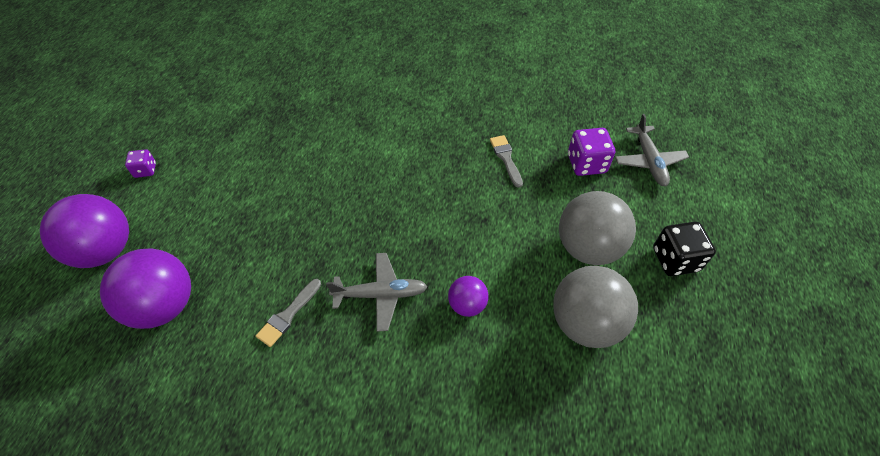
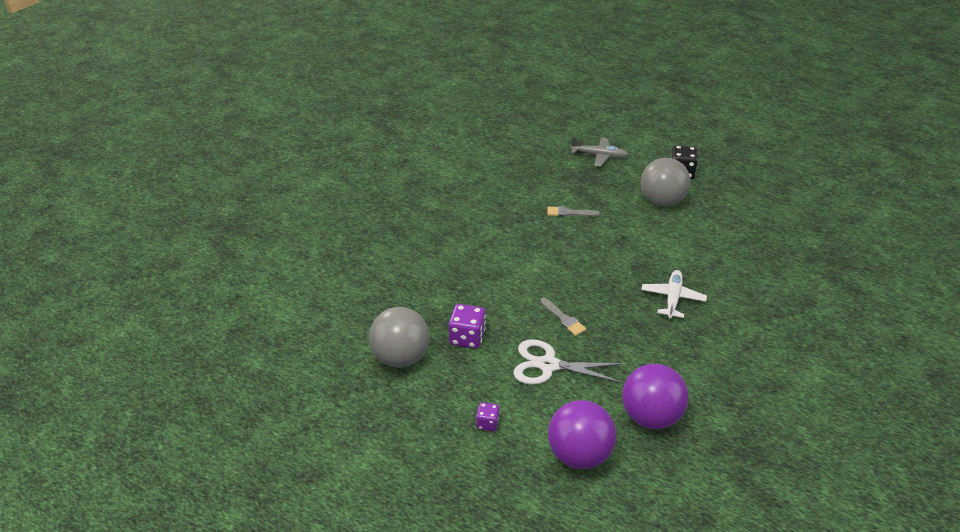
camera: 70 degrees left, 15 degrees down
(233, 197) = (548, 365): none -> white scissors
(288, 315) = (678, 347): grey brush -> grey brush (563, 319)
(380, 294) = (672, 298): grey plane -> white plane
(467, 305) = (691, 262): purple ball -> none
(585, 323) = (717, 219): grey ball -> grey ball (401, 358)
(586, 164) = (590, 181): purple dice -> purple dice (467, 338)

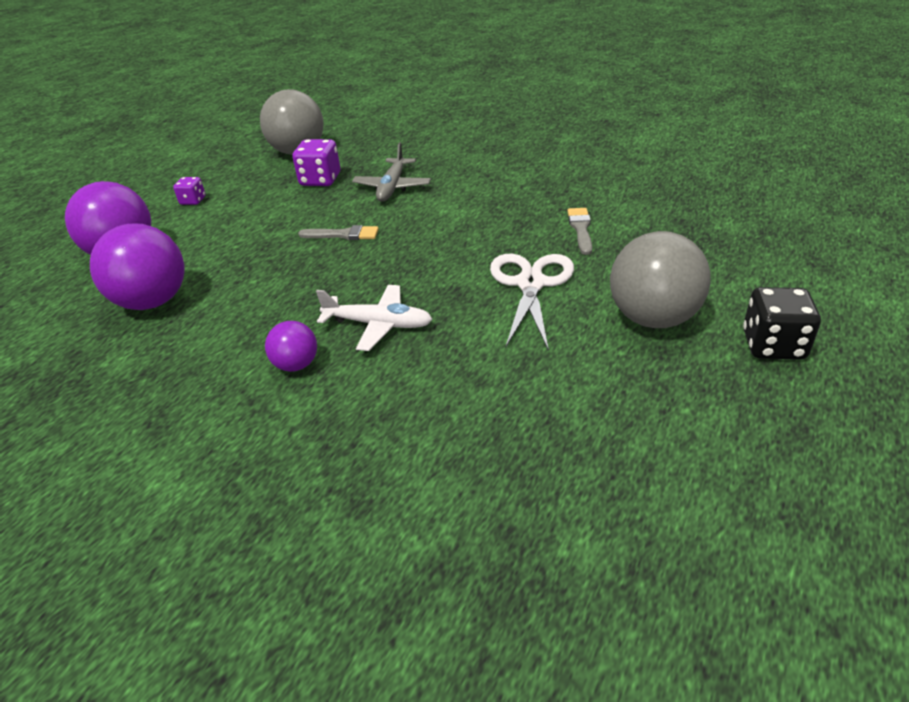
camera: 90 degrees right, 0 degrees up
(548, 365) = (264, 229): white scissors -> white scissors (531, 284)
(563, 319) = (343, 235): grey brush -> grey brush turned 135 degrees counterclockwise
(599, 156) = (770, 249): grey plane -> grey plane (392, 187)
(714, 331) = (296, 365): none -> purple ball

